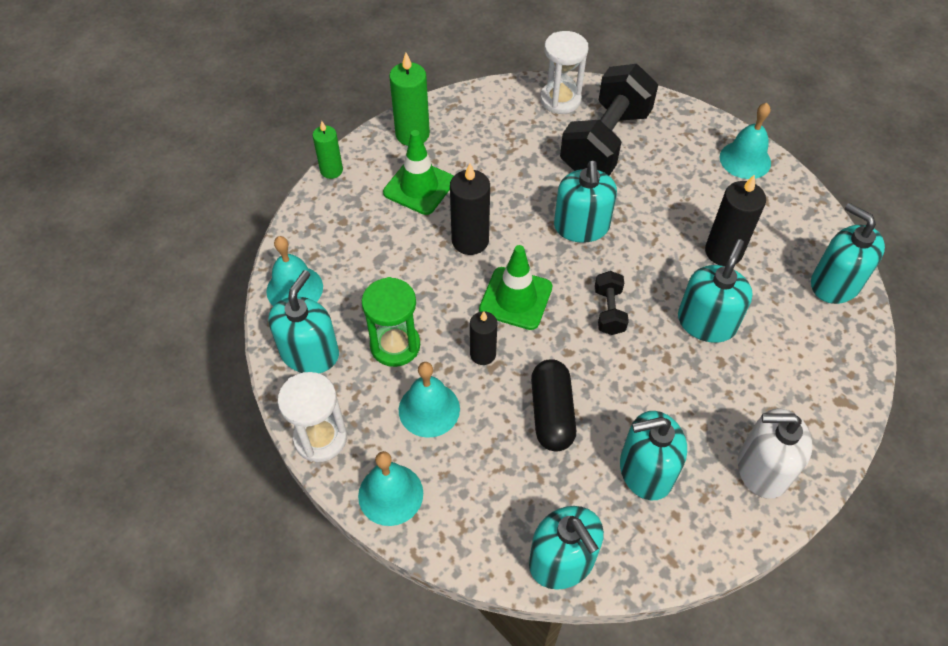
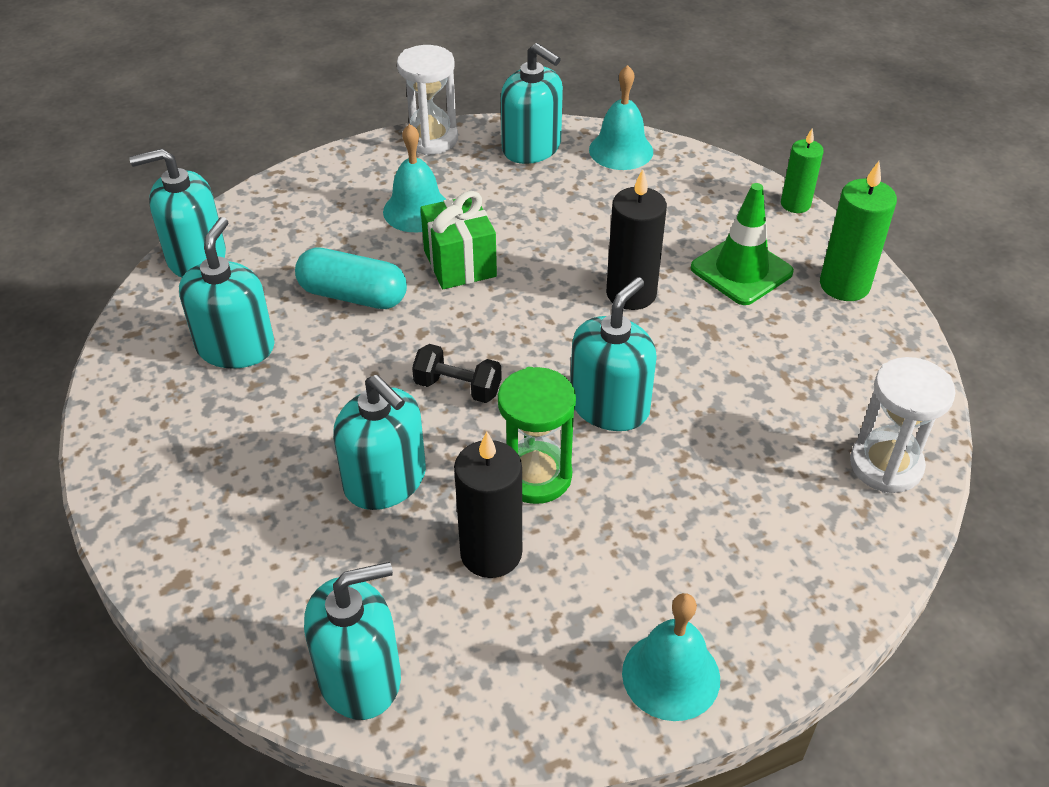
camera: 110 degrees right, 10 degrees down
(390, 494) = (344, 169): turquoise bell -> none
(395, 345) = (508, 203): green hourglass -> green hourglass (535, 476)
(483, 354) = (460, 263): black candle -> green gift
(515, 298) = (522, 309): green traffic cone -> none
(552, 413) = (353, 295): black capsule -> turquoise capsule
(581, 226) = (609, 406): turquoise soap dispenser -> turquoise soap dispenser turned 105 degrees clockwise
(605, 142) = (771, 490): black dumbbell -> none
(762, 469) = (161, 450): white soap dispenser -> none

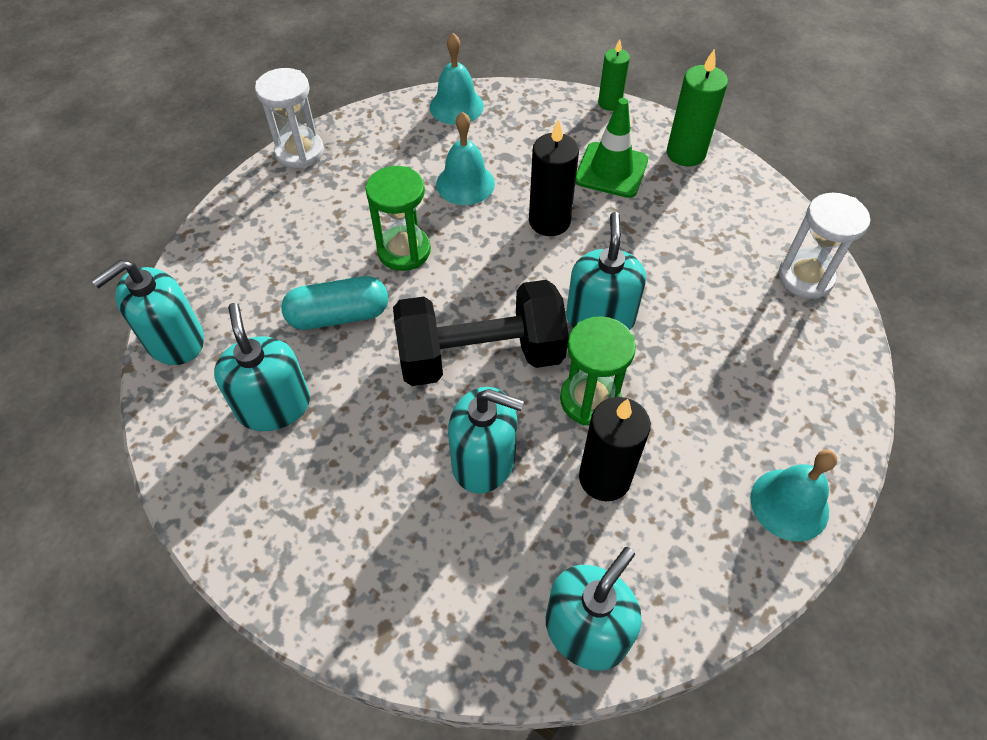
camera: 30 degrees left, 10 degrees up
(417, 210) = (335, 219): turquoise bell -> turquoise bell (465, 183)
(458, 387) = (480, 356): black dumbbell -> black dumbbell, size x2.23
(460, 263) = (404, 251): green gift -> green hourglass
(531, 147) = (386, 129): turquoise soap dispenser -> none

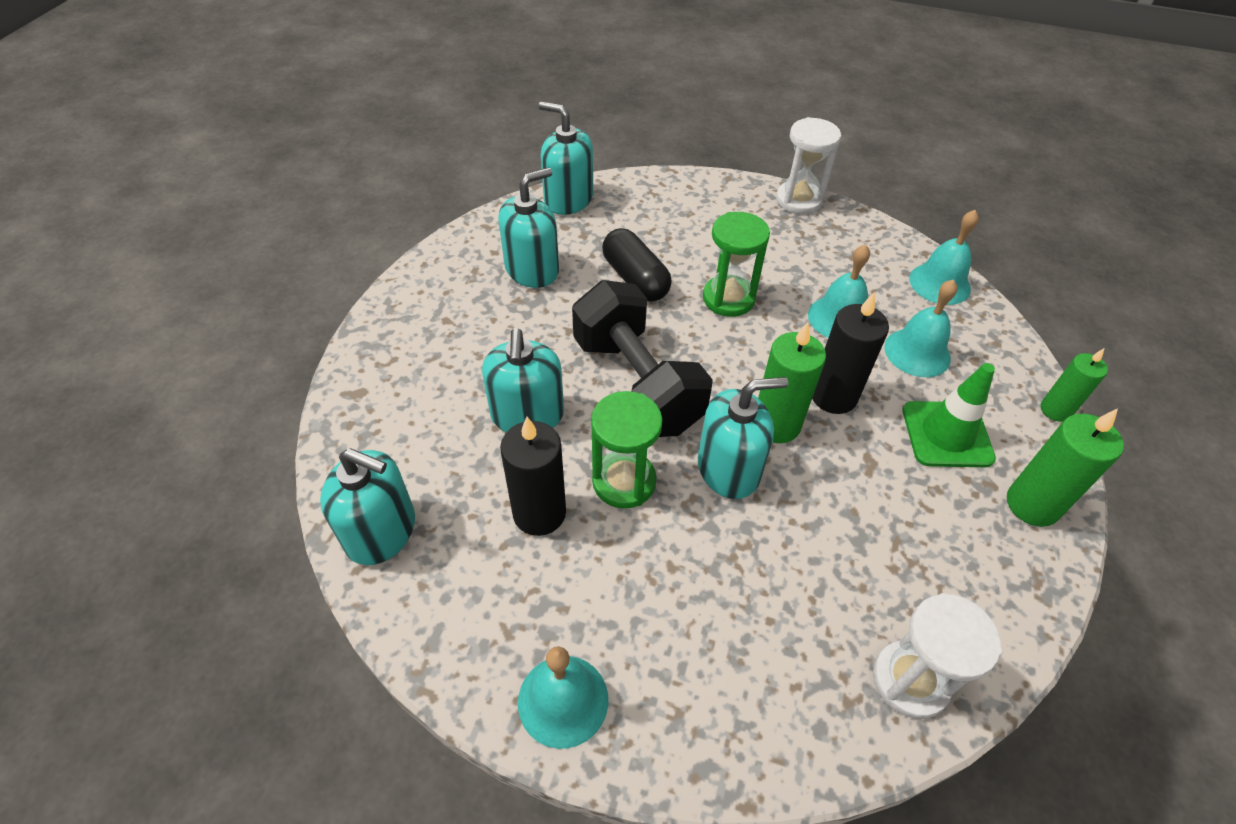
camera: 70 degrees right, 5 degrees down
(339, 315) = (635, 279): turquoise capsule -> black capsule
(524, 152) = (917, 352): none -> turquoise bell
(565, 270) = (776, 424): none -> green candle

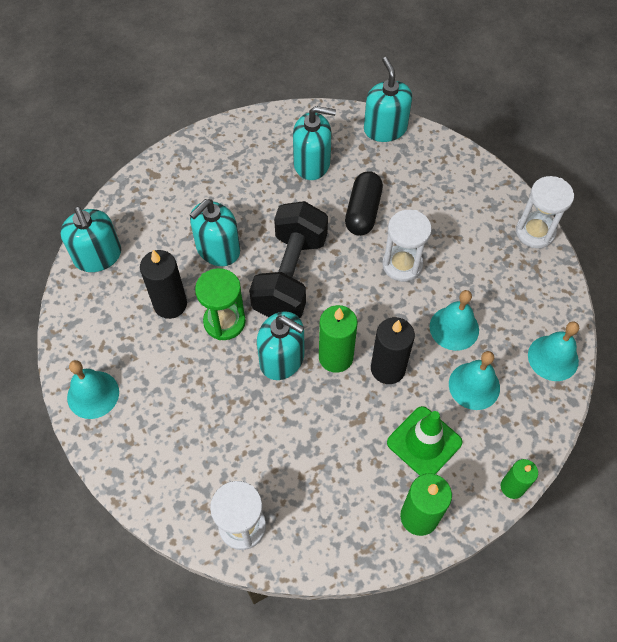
camera: 45 degrees right, 10 degrees up
(728, 298) = (402, 265): green hourglass -> white hourglass

